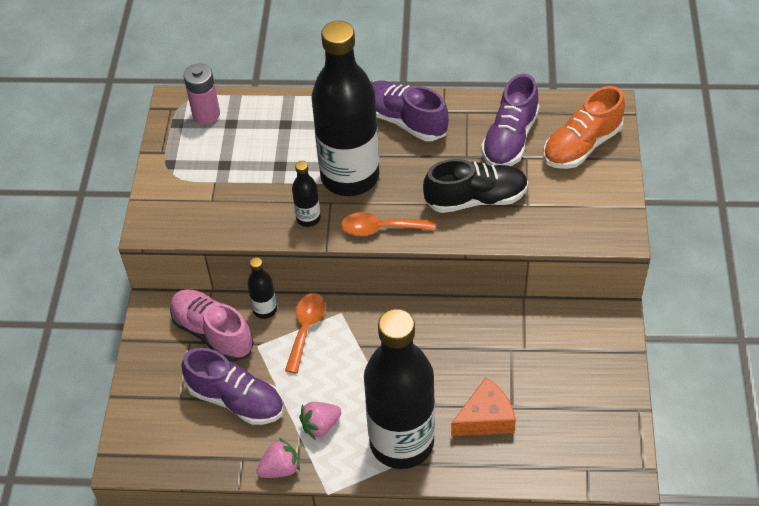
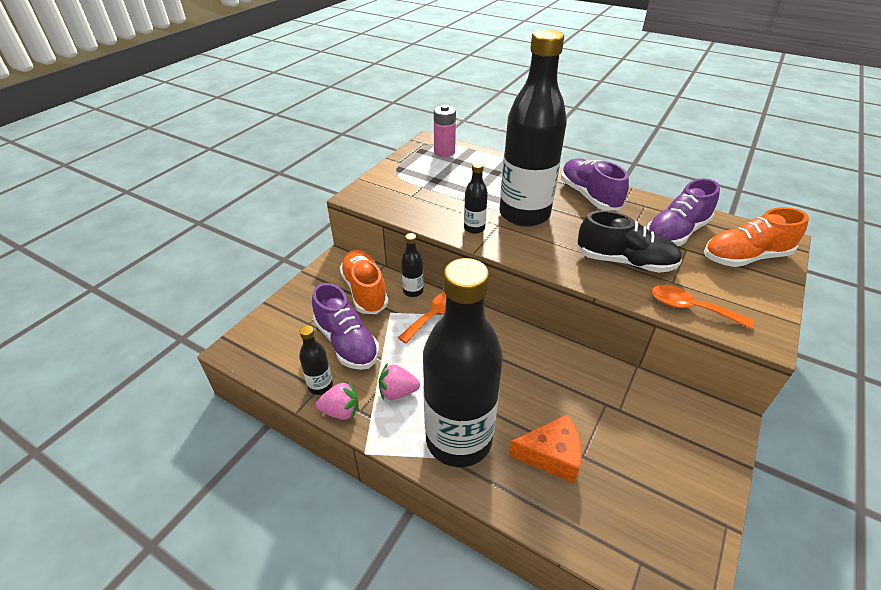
camera: 25 degrees right, 10 degrees down
(213, 333) = (365, 291): pink shoe -> orange shoe
(243, 455) = (320, 386): none -> black bottle
(380, 228) = (528, 253): orange spoon -> orange spoon (690, 308)

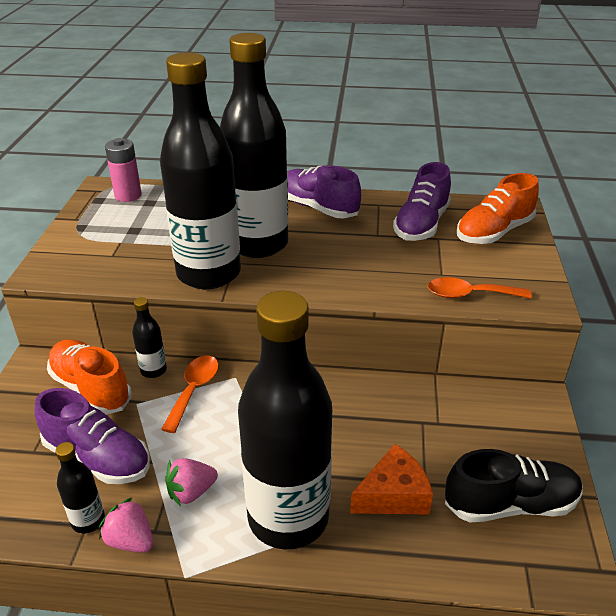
camera: 25 degrees left, 5 degrees down
(341, 411) = (130, 540): pink strawberry -> pink strawberry turned 120 degrees counterclockwise
(474, 228) = (209, 274): black bottle -> black bottle, size x2.47
(625, 262) = (387, 267): black shoe -> black shoe (510, 504)

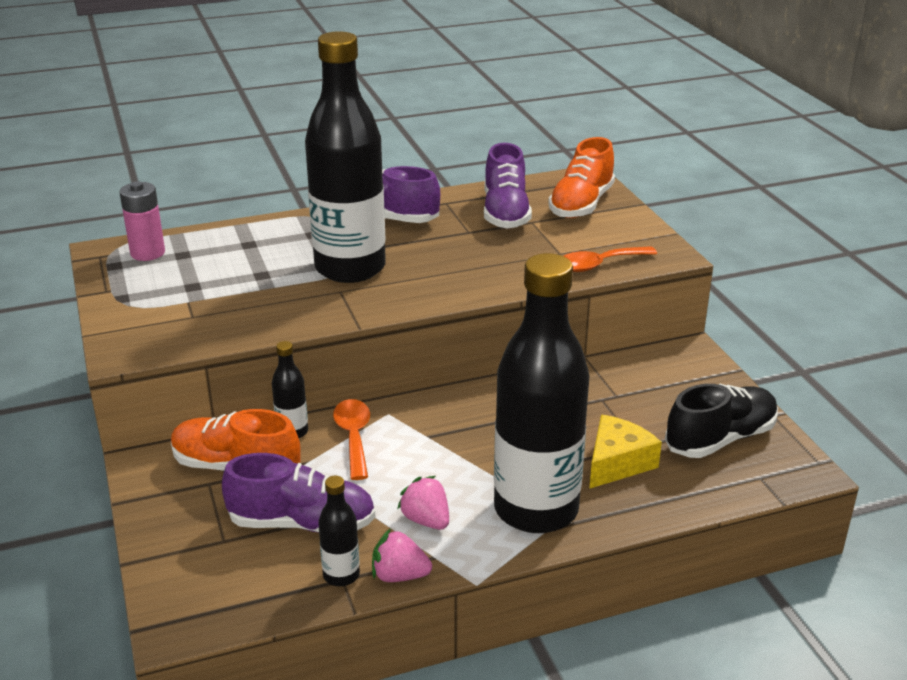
camera: 25 degrees left, 5 degrees down
(191, 492) = (426, 520): pink strawberry -> pink strawberry turned 105 degrees clockwise
(209, 274) = (322, 308): black bottle -> none
(393, 495) = (617, 463): orange cheese -> yellow cheese

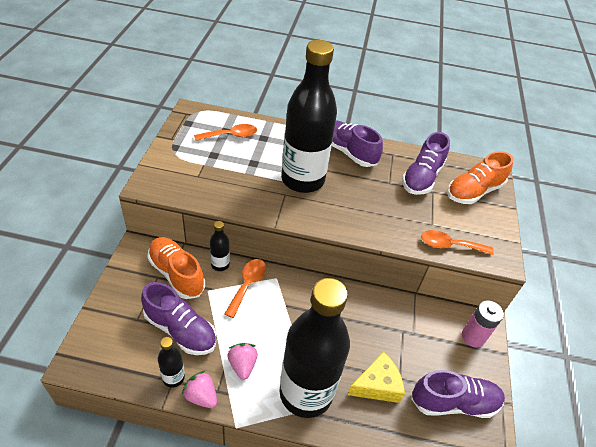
camera: 25 degrees right, 15 degrees up
(148, 253) = (210, 122): pink battery -> pink battery (473, 337)
(197, 257) = (231, 136): none -> orange spoon
(720, 439) = (454, 402): black shoe -> purple shoe

